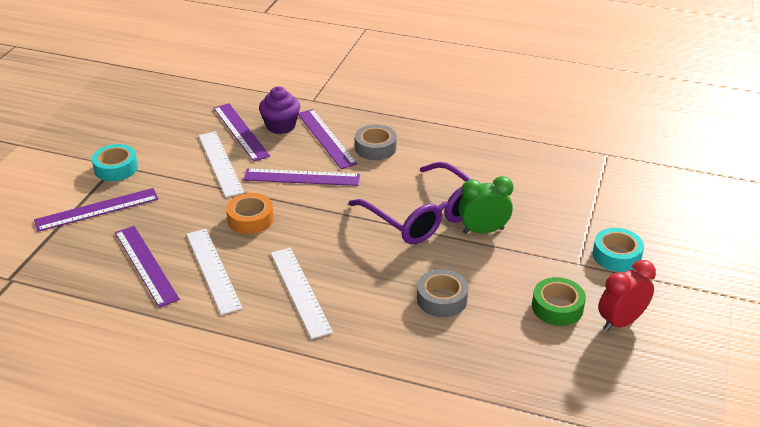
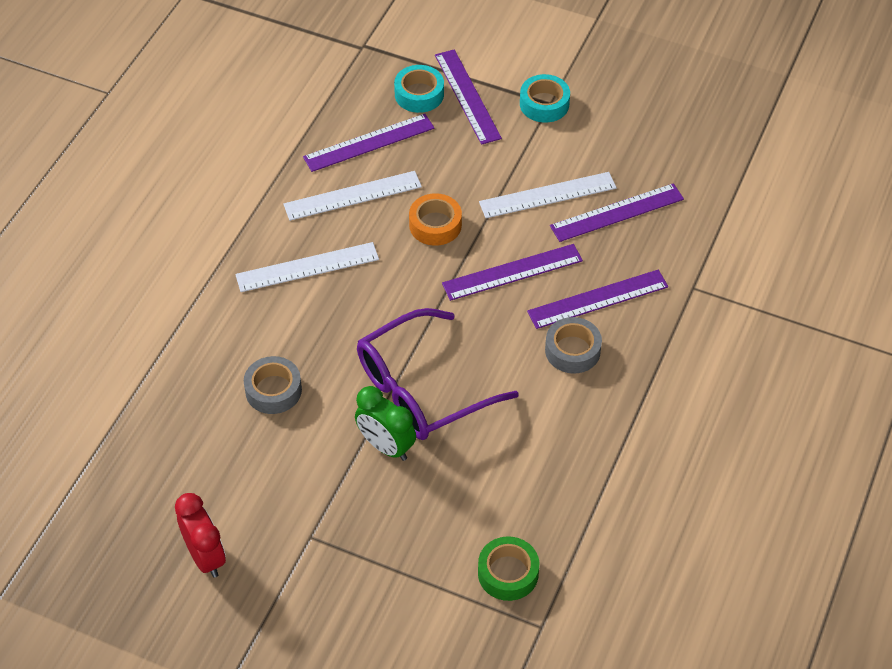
camera: 95 degrees right, 15 degrees up
(281, 126) = (628, 253): purple cupcake -> none
(302, 177) = (512, 272): purple ruler -> purple ruler turned 60 degrees clockwise
(483, 231) = (386, 446): green clock -> green clock turned 135 degrees clockwise
(557, 307) = (240, 498): green tape -> green tape (508, 573)
(616, 255) = (319, 582): turquoise tape -> turquoise tape (419, 94)

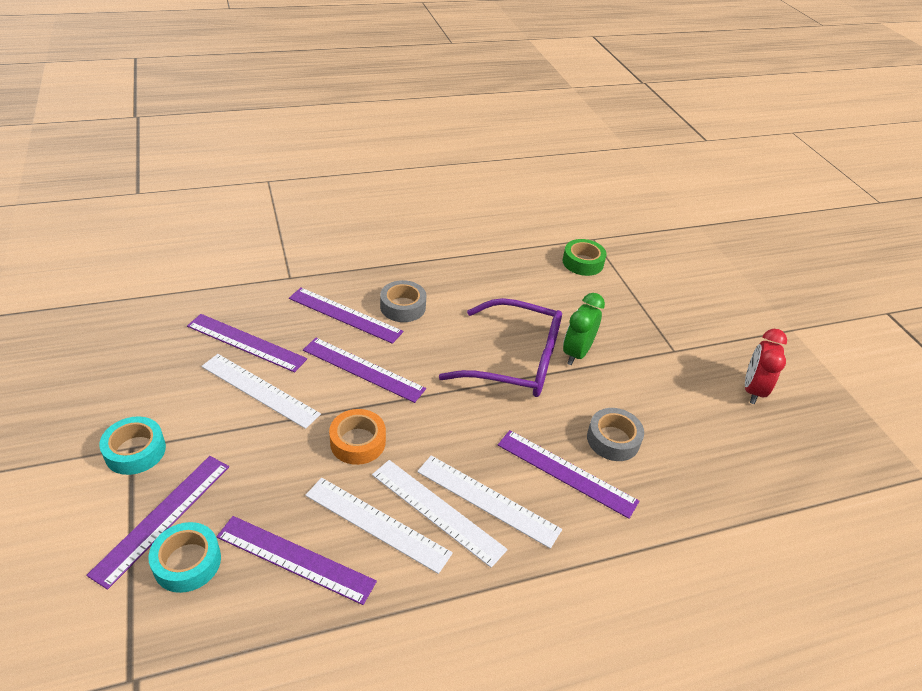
camera: 135 degrees left, 10 degrees down
(279, 333) = (566, 472): none -> purple ruler
(328, 233) = (437, 511): none -> white ruler
(386, 446) = (576, 353): green clock -> green clock turned 150 degrees counterclockwise

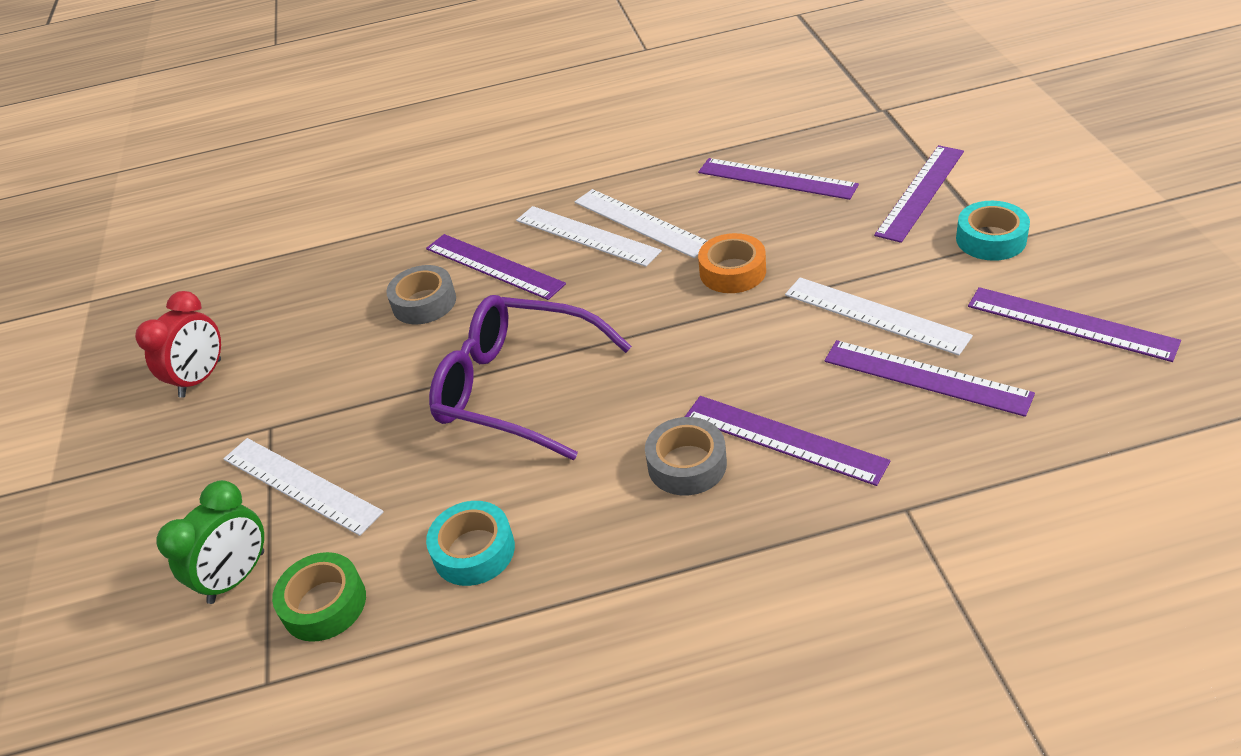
camera: 165 degrees left, 0 degrees up
(187, 562) = (877, 167): turquoise tape -> turquoise tape (474, 551)
(363, 369) = (739, 355): purple ruler -> purple ruler (1070, 324)
(377, 523) = (701, 208): white ruler -> white ruler (300, 485)
(576, 353) = (421, 409): green clock -> green clock (237, 577)

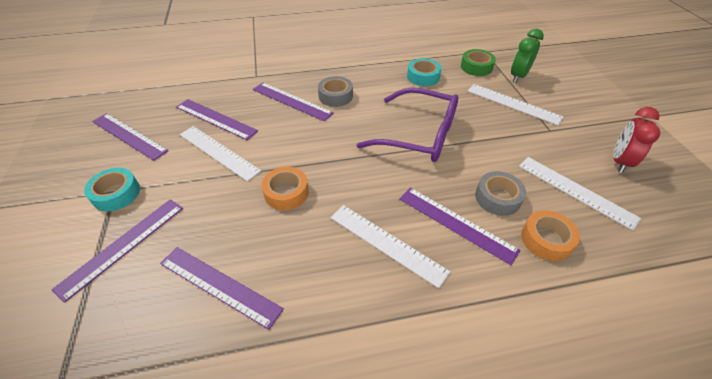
camera: 175 degrees right, 5 degrees up
(387, 263) = (546, 240): none -> orange tape
(641, 222) = (343, 251): white ruler -> white ruler (575, 191)

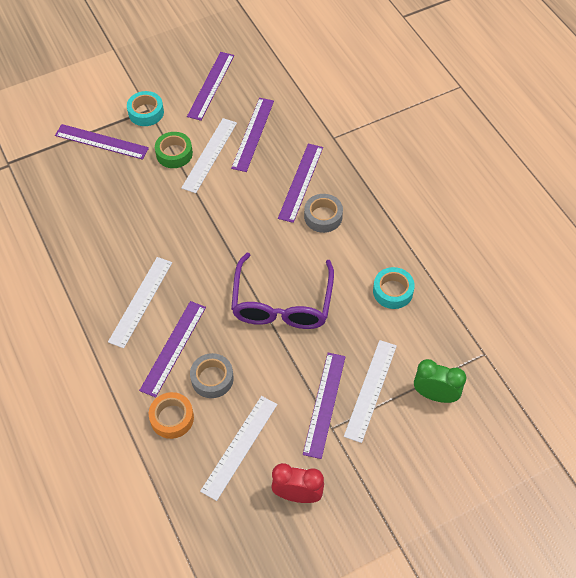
camera: 75 degrees right, 10 degrees up
(219, 285) = (82, 209): purple ruler -> purple ruler (324, 404)
(286, 193) = (176, 219): orange tape -> none
(476, 67) = (438, 346): green tape -> green tape (174, 154)

